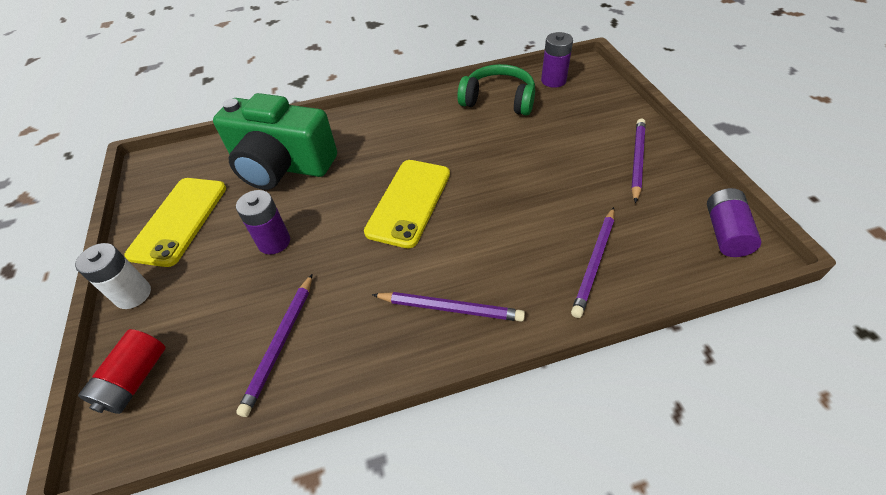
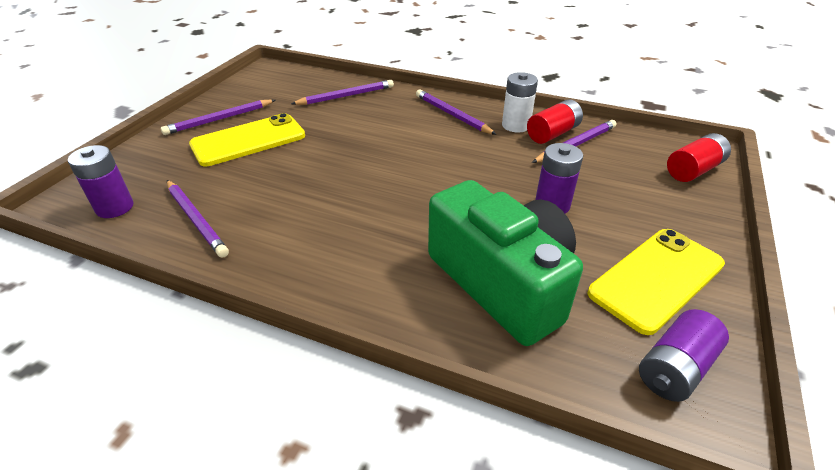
camera: 145 degrees left, 10 degrees down
(133, 294) = (706, 226): white battery -> white battery (516, 125)
(315, 348) = (552, 134): none -> red battery
(409, 202) = (409, 176): yellow phone -> yellow phone (248, 140)
(498, 100) = (196, 219): green headphones -> purple pencil
(725, 233) = (262, 77): purple battery -> purple battery (675, 368)

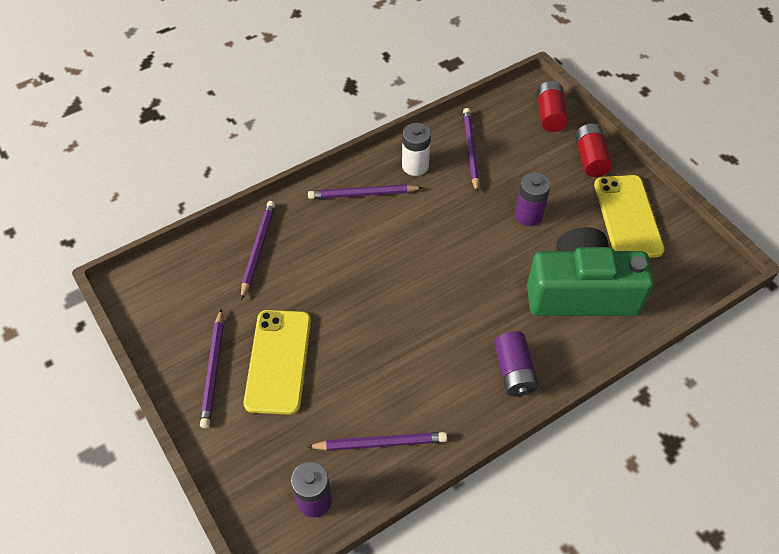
camera: 55 degrees left, 15 degrees up
(552, 134) = (445, 152): red battery -> red battery (590, 158)
(675, 368) = (688, 260): purple battery -> purple battery (514, 371)

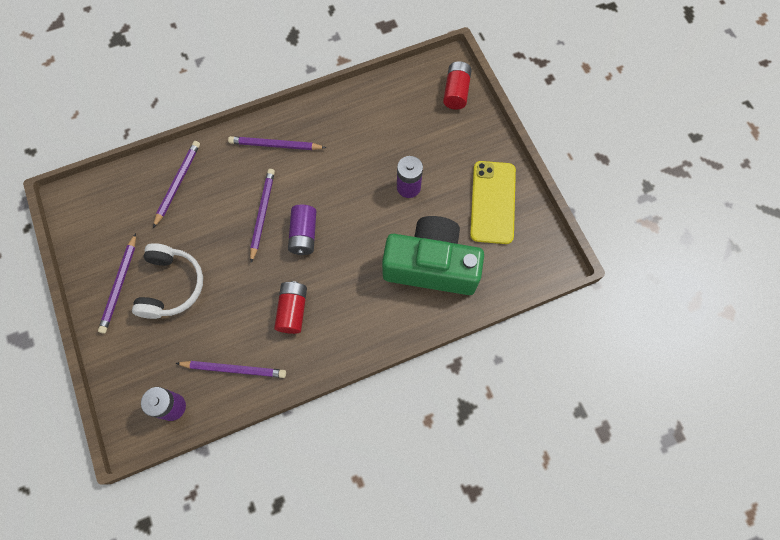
camera: 10 degrees right, 15 degrees up
(278, 361) = (171, 286): yellow phone -> white headphones
(415, 166) = (326, 124): white battery -> none
(471, 150) = (377, 117): purple pencil -> purple pencil (262, 214)
(514, 371) = (355, 327): purple battery -> purple battery (304, 235)
(590, 158) = (478, 141): red battery -> red battery (292, 310)

